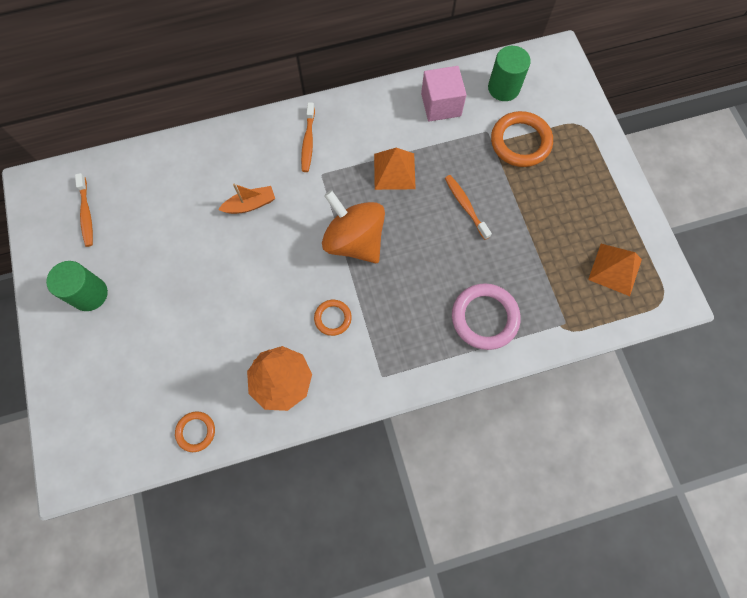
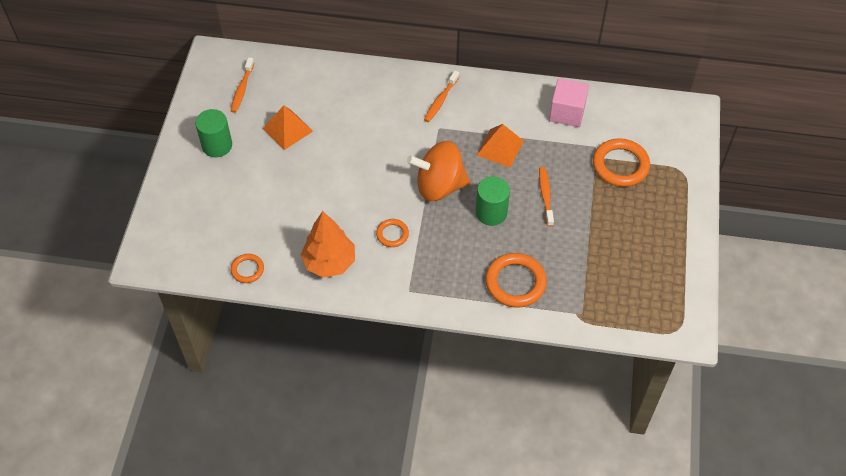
camera: 25 degrees right, 15 degrees down
(250, 204) = (370, 129): orange boat -> none
(354, 240) = (439, 186): orange spinning top -> orange spinning top turned 75 degrees counterclockwise
(484, 318) = (515, 282): pink ring -> orange ring
(503, 88) = (629, 119): green cylinder -> green cylinder (491, 213)
(615, 269) = (648, 291): orange pyramid -> orange pyramid (287, 129)

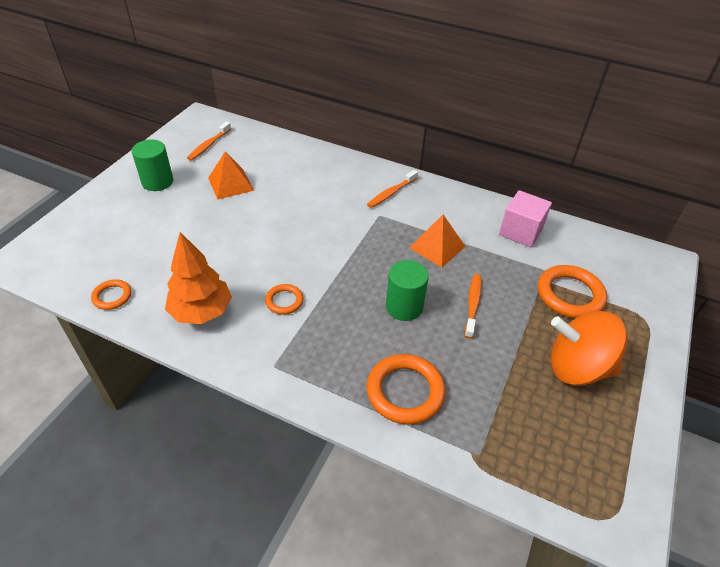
camera: 15 degrees right, 10 degrees down
(439, 186) = (357, 267): orange spinning top -> orange spinning top (577, 367)

